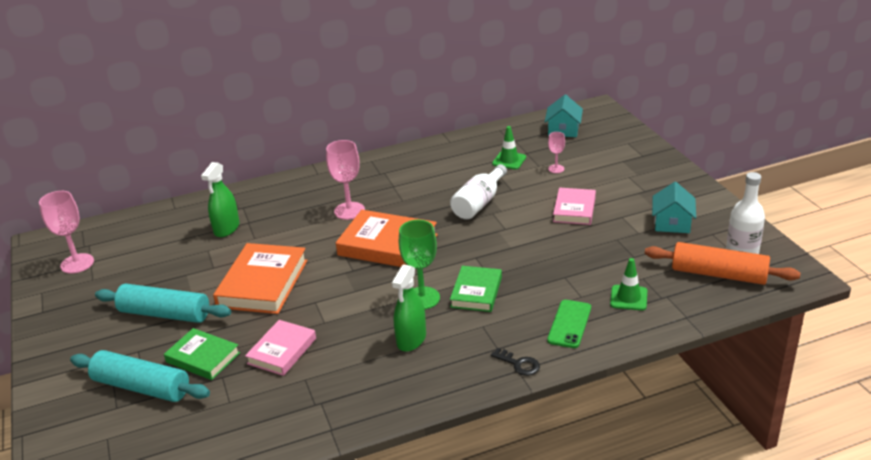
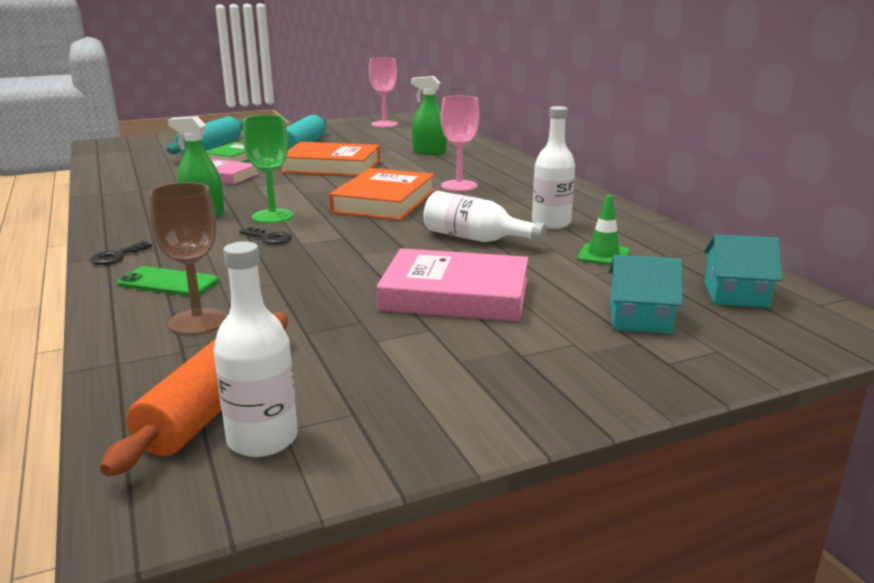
camera: 85 degrees right, 10 degrees down
(448, 174) = (551, 223): none -> white bottle
(476, 292) = (269, 238): green book -> black key
(556, 169) = (586, 285): pink goblet -> none
(574, 209) = (455, 294): pink book -> pink book, size x1.61
(628, 298) = (198, 322): green traffic cone -> brown goblet
(672, 223) = (401, 373): turquoise house -> turquoise house (639, 318)

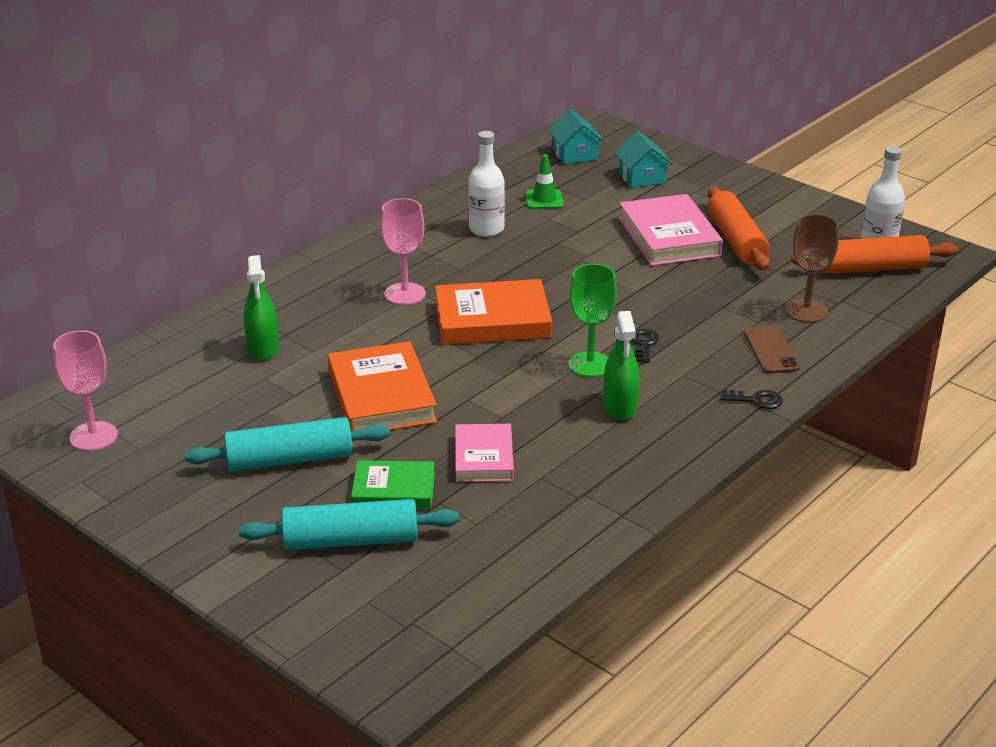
camera: 115 degrees left, 10 degrees up
(168, 283) = (771, 350): green phone -> brown phone
(405, 330) = (736, 240): none -> orange rolling pin
(475, 239) = (555, 252): white bottle -> none

